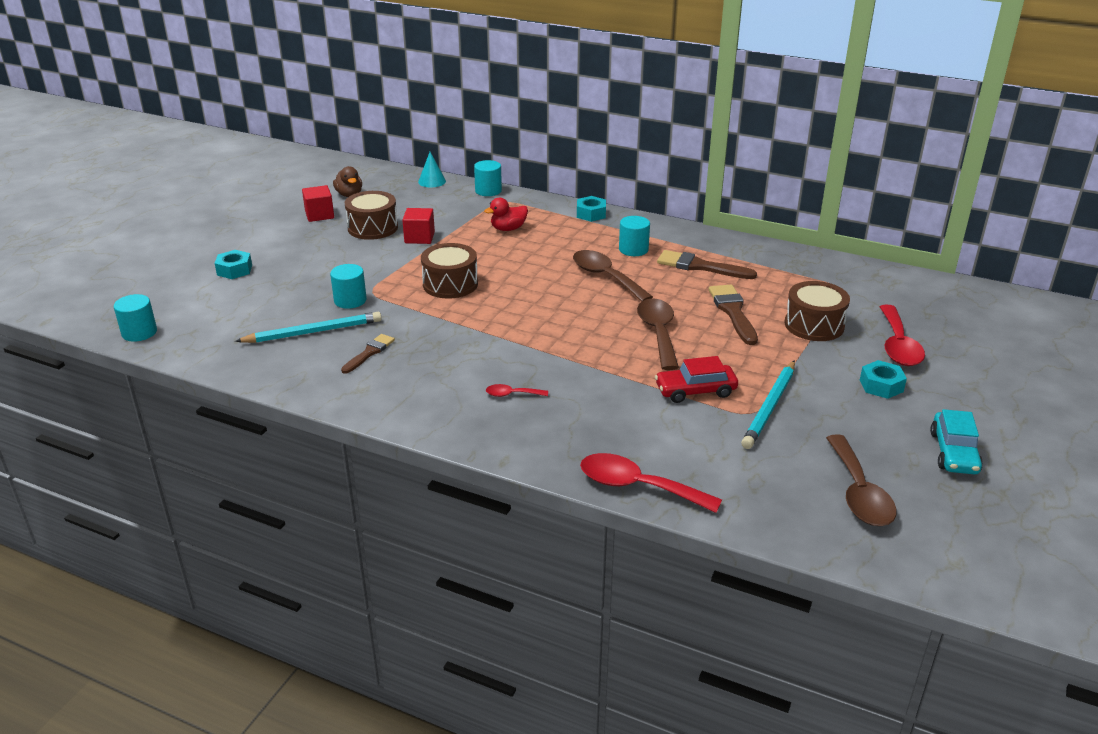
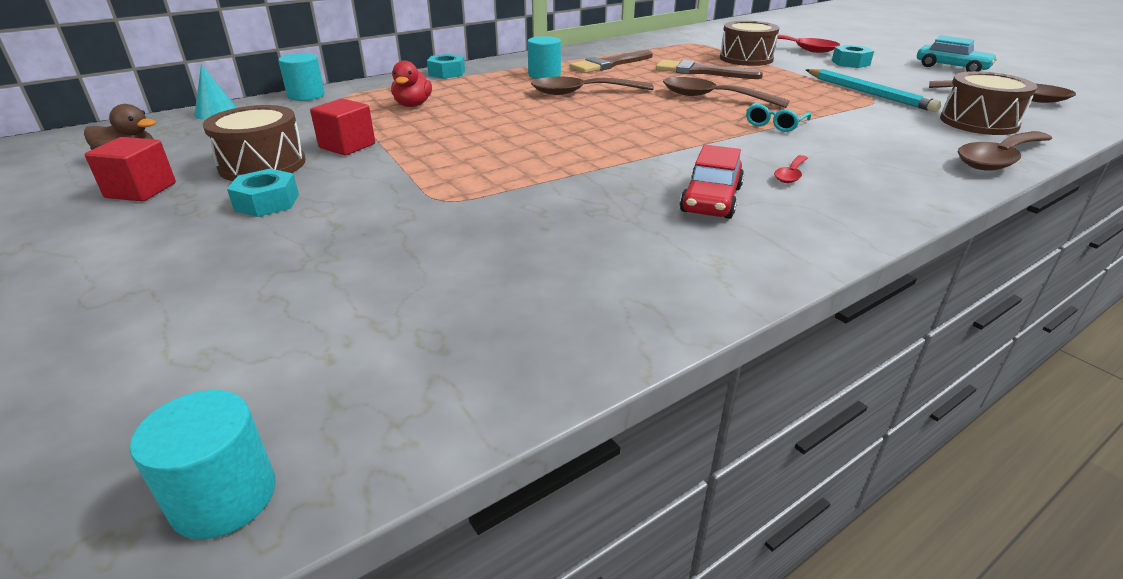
camera: 60 degrees left, 0 degrees up
(234, 270) = (169, 300): turquoise nut -> turquoise nut (267, 202)
(313, 332) = (505, 266): turquoise pencil -> none
(350, 300) = (446, 219): turquoise cylinder -> none
(369, 353) = (616, 235): brown brush -> none
(450, 284) = (496, 154): brown drum -> brown drum (978, 122)
(618, 372) = (775, 124): none -> turquoise glasses
(637, 486) = (999, 159): red spoon -> brown spoon
(695, 390) = (828, 107): red car -> red car (711, 199)

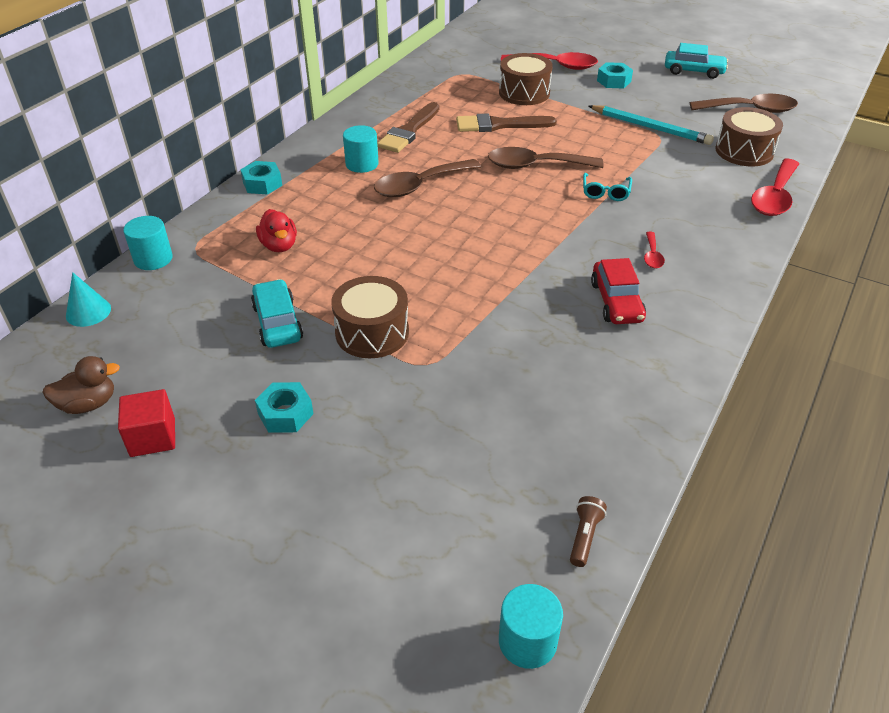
camera: 25 degrees left, 10 degrees up
(262, 165) = (227, 371): brown drum -> brown drum (372, 332)
(347, 146) = (278, 322): red cube -> turquoise car
(441, 401) = (584, 536): none -> brown flashlight
(999, 159) = (774, 197): brown spoon -> red spoon

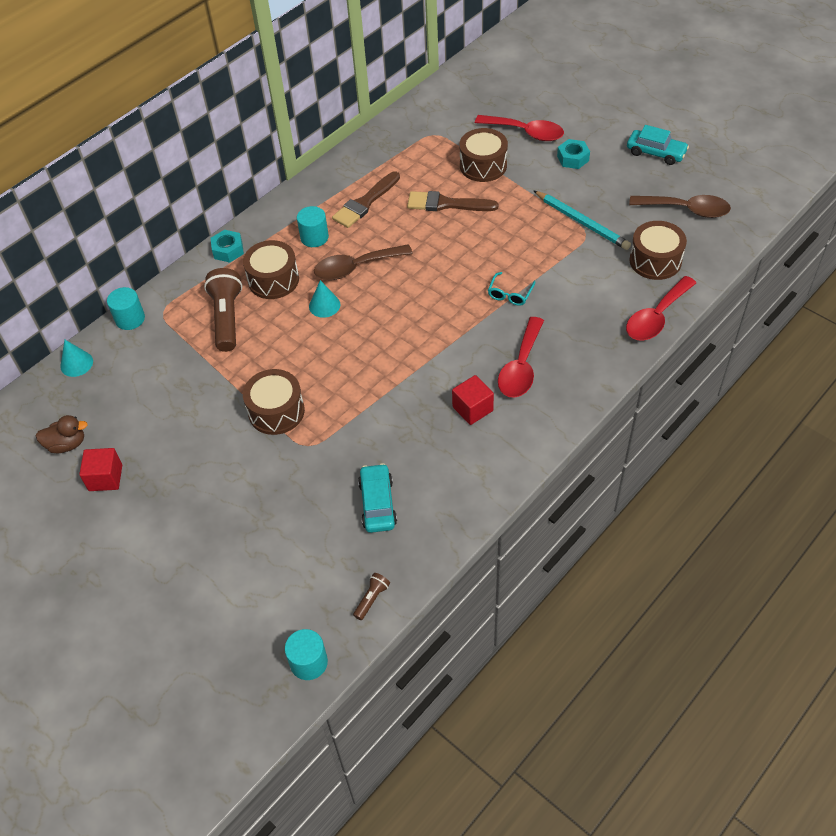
camera: 15 degrees right, 10 degrees up
(278, 322) = (210, 392): turquoise car -> turquoise car (378, 503)
(279, 246) = (227, 318): red duck -> brown flashlight
(285, 414) = (198, 472): turquoise nut -> none
(326, 205) = (273, 280): none -> brown drum
(396, 222) = (324, 305): none -> turquoise cone
(535, 165) = (461, 256): brown spoon -> none
(616, 302) = (472, 409): red car -> red cube
(652, 256) = (521, 367): red spoon -> red spoon, size x2.06

